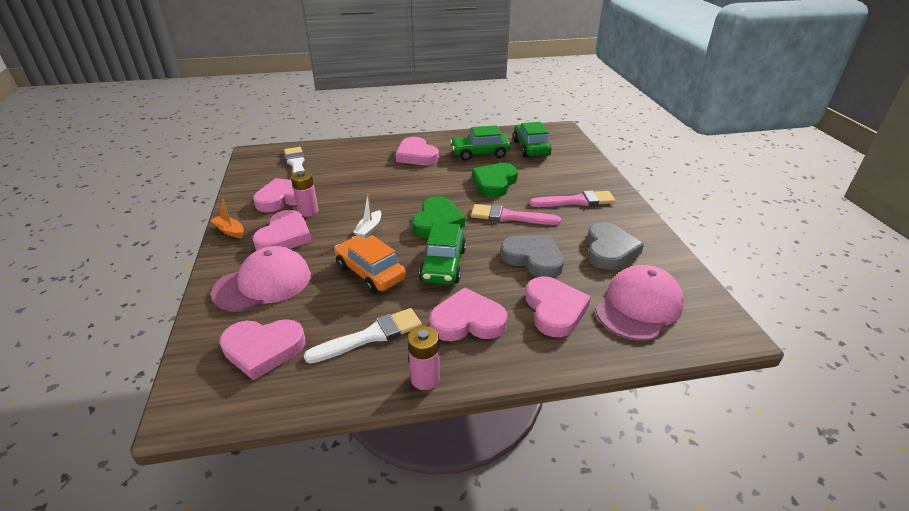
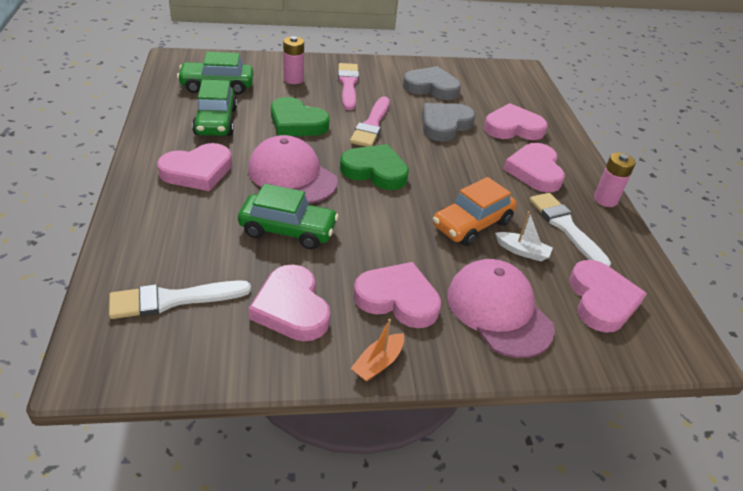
camera: 90 degrees left, 5 degrees up
(308, 211) = (335, 278): pink battery -> pink battery (293, 79)
(369, 229) = (386, 222): white boat -> white boat (522, 251)
(443, 265) = (456, 175): green car -> green car (288, 230)
(638, 306) = (503, 93): pink cap -> pink cap (292, 175)

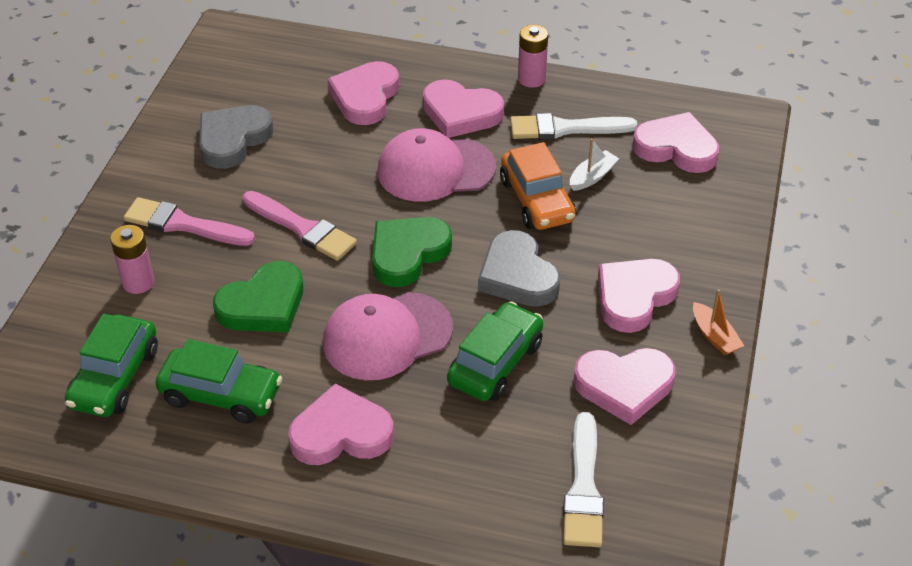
camera: 65 degrees left, 5 degrees up
(197, 171) = (341, 433): pink heart -> pink heart turned 90 degrees counterclockwise
(444, 125) = (332, 157): grey heart -> grey heart (517, 275)
(498, 311) = (670, 226): pink cap -> pink cap (435, 169)

